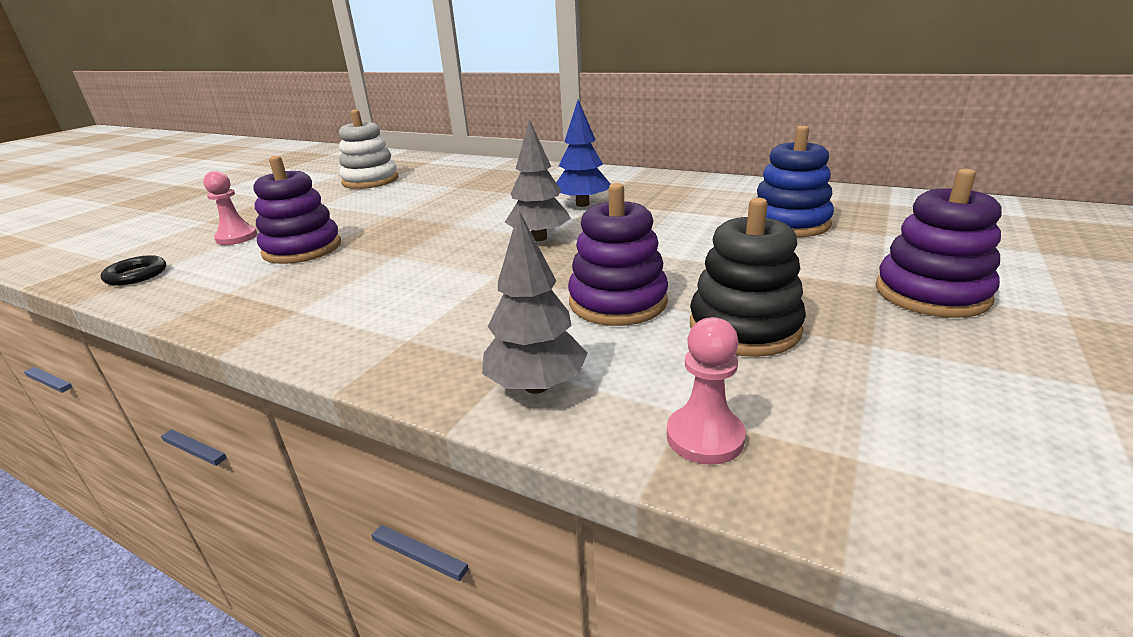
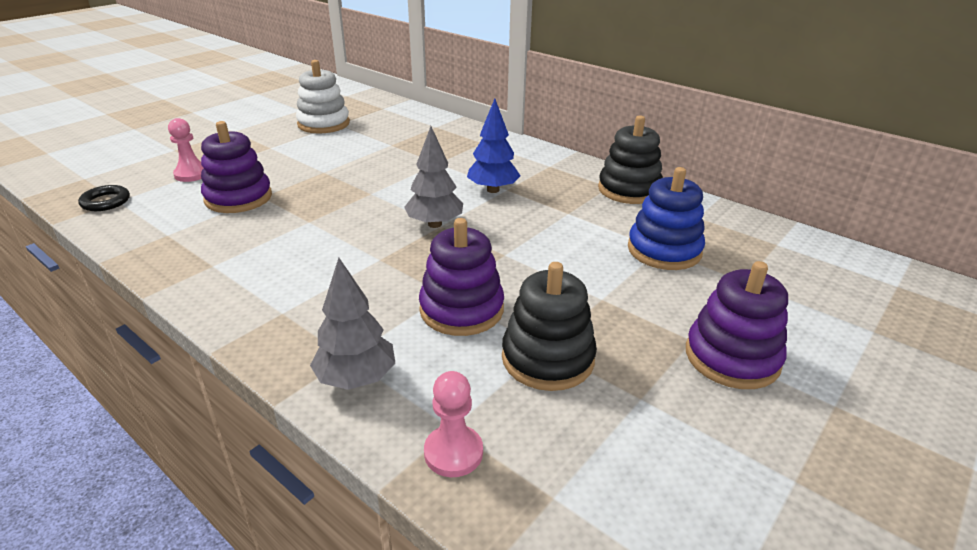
camera: 10 degrees right, 5 degrees up
(717, 186) = (629, 190): none -> black stacking toy

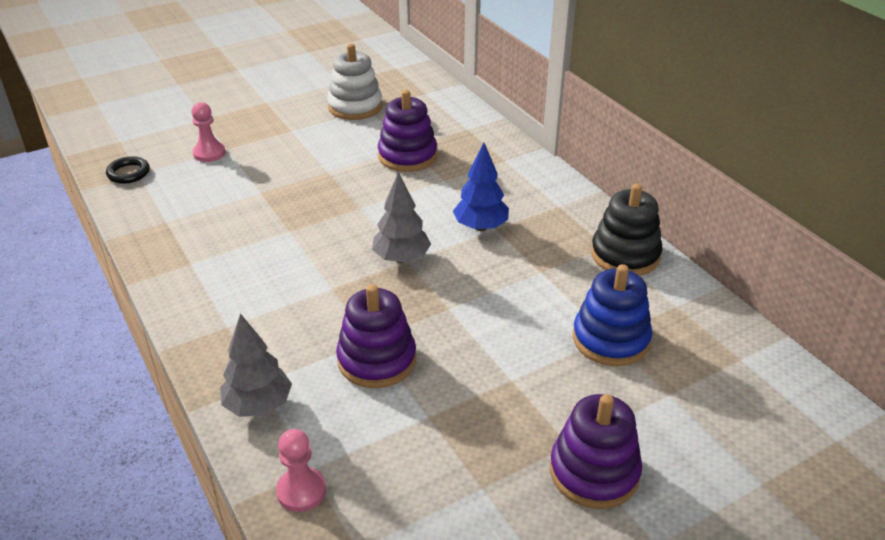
camera: 20 degrees right, 5 degrees up
(238, 198) = (239, 190): purple stacking toy -> purple stacking toy (407, 156)
(547, 358) = (424, 428): black stacking toy -> none

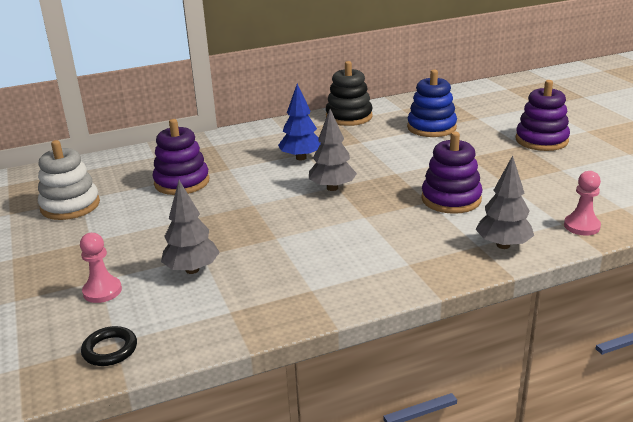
camera: 80 degrees left, 10 degrees down
(235, 191) = (192, 270): none -> grey tree

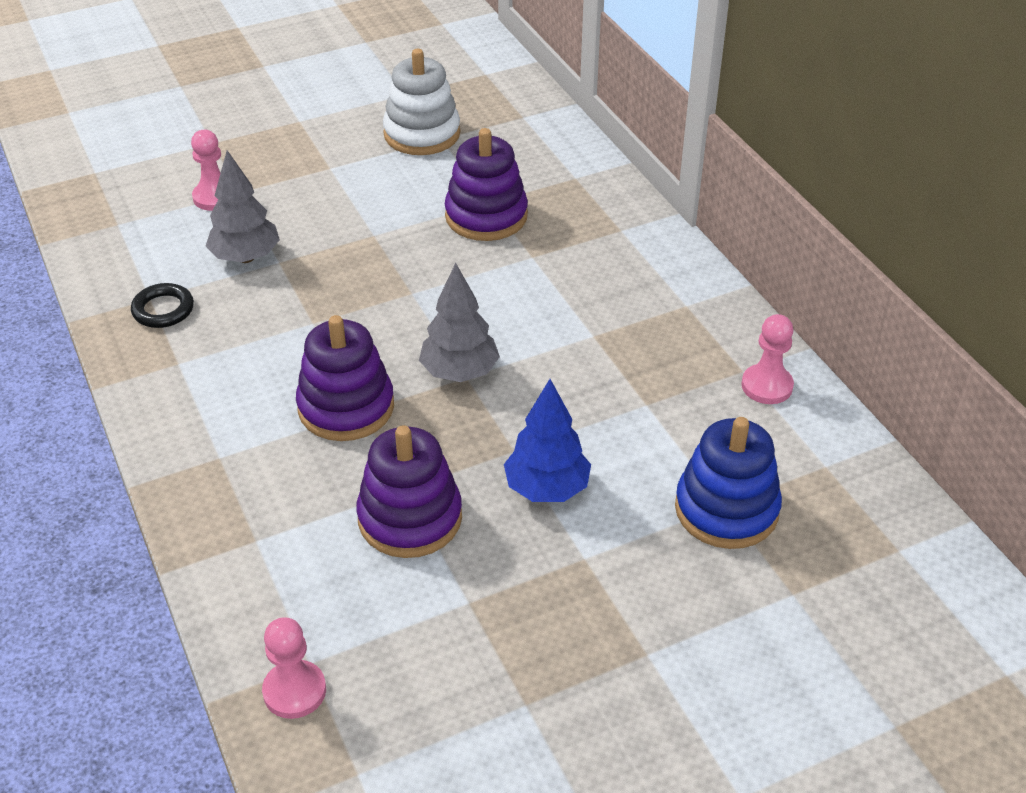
camera: 85 degrees right, 15 degrees up
(110, 350) = (104, 222): black ring -> black ring (163, 310)
(301, 158) = (573, 331): blue tree -> blue tree (547, 488)
(349, 117) = (767, 386): black stacking toy -> pink pawn
(503, 245) = (250, 571): grey tree -> none
(541, 140) = (674, 694): purple stacking toy -> purple stacking toy (346, 407)

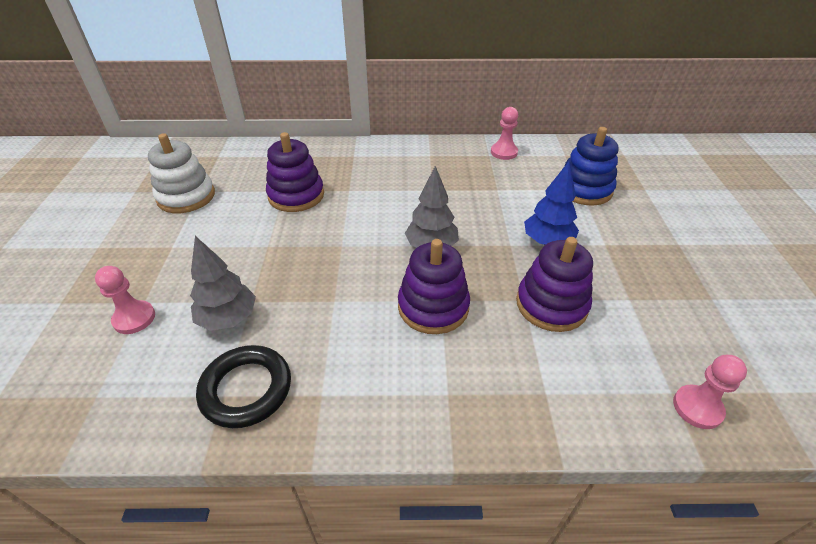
camera: 65 degrees left, 0 degrees up
(163, 310) = (246, 389): black ring -> black ring, size x1.59

